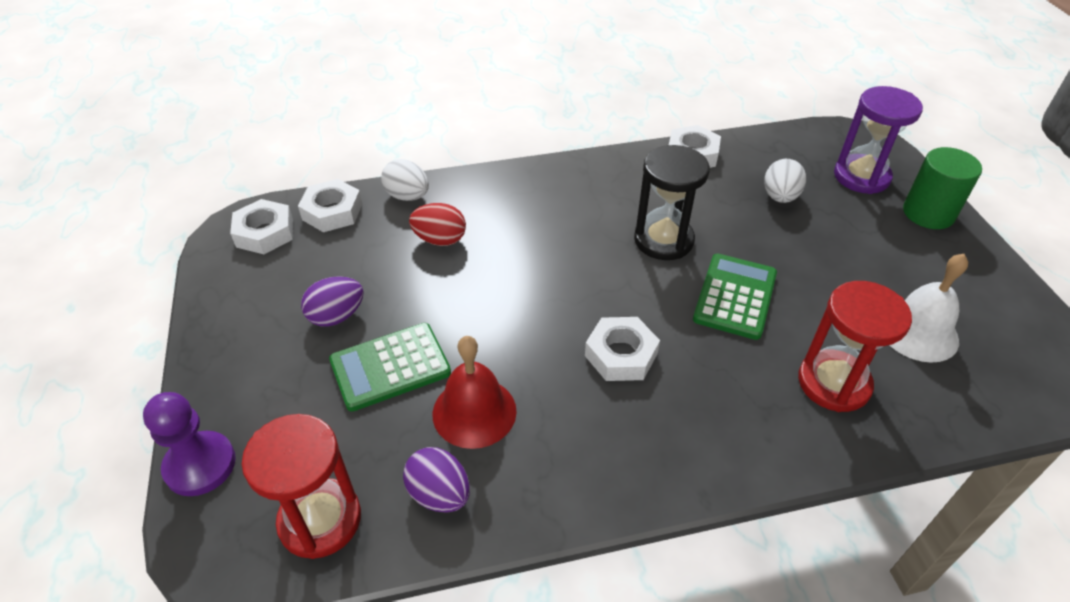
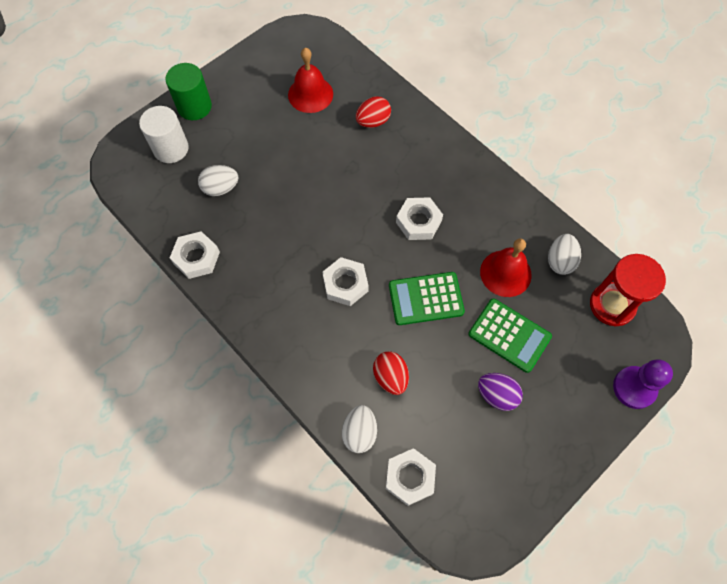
camera: 120 degrees left, 20 degrees up
(265, 233) = (462, 511): white nut -> white nut (345, 284)
(439, 494) = (560, 261): purple egg -> white egg
(663, 240) = (306, 239): black hourglass -> none
(735, 296) = (335, 183): green calculator -> green calculator (426, 298)
(833, 383) = (373, 121): red hourglass -> red egg
(861, 177) = (171, 148): purple hourglass -> white cylinder
(918, 332) = (310, 94): white bell -> red bell

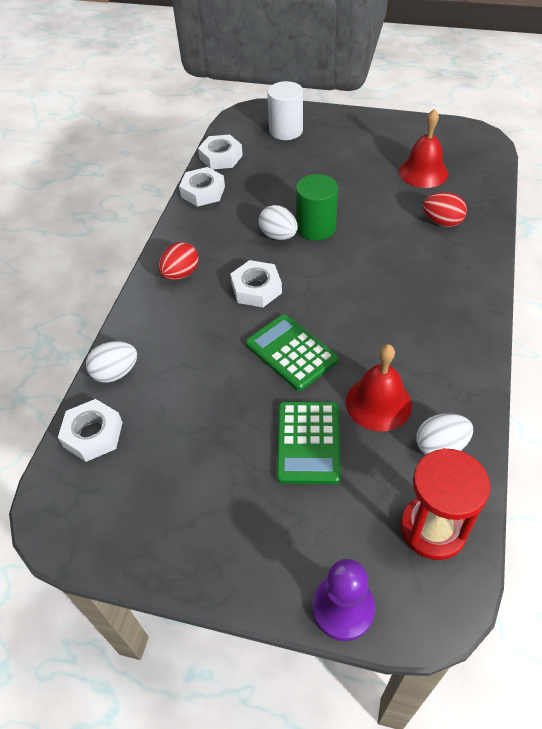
camera: 60 degrees right, 15 degrees down
(194, 106) = (336, 122): green cylinder -> green cylinder (316, 227)
(221, 188) = (277, 172): white egg -> white egg (278, 236)
(390, 377) = (187, 367): red egg -> red egg (180, 274)
(418, 222) = (369, 305): white nut -> white nut (221, 157)
(497, 395) = (230, 465): purple egg -> none

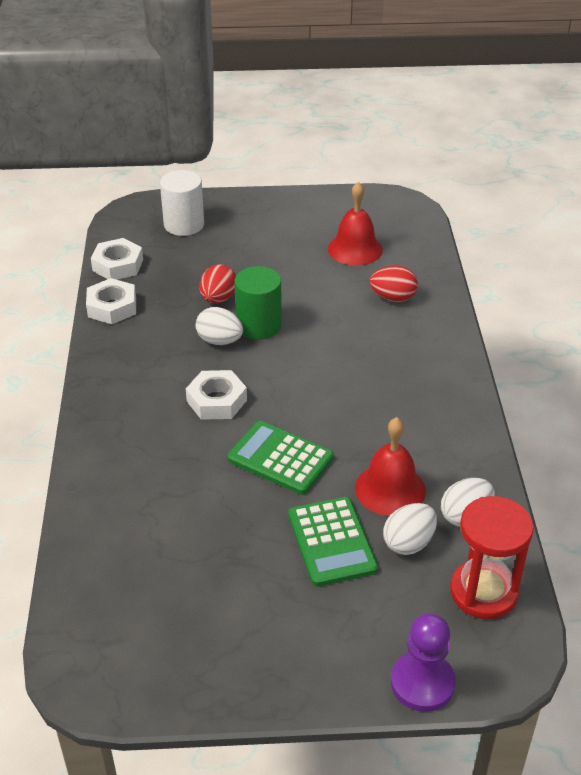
camera: 20 degrees left, 10 degrees down
(93, 434) = (91, 586): white nut -> none
(115, 373) = (90, 518): white egg -> white egg (408, 543)
(180, 274) = (122, 401): red egg -> red egg (218, 299)

